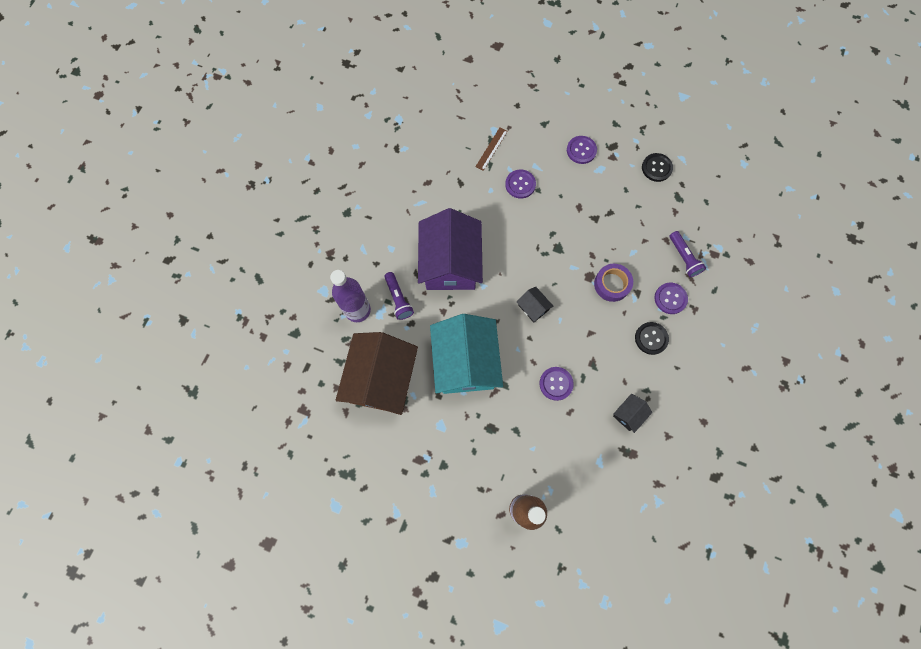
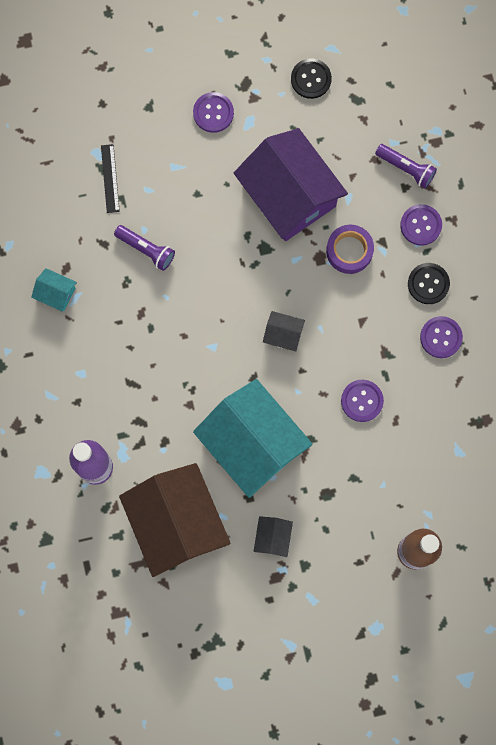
camera: 35 degrees left, 5 degrees up
(398, 299) = (131, 424): purple flashlight -> purple flashlight (146, 249)
(411, 193) = (56, 293): none -> turquoise house
(450, 263) = (159, 345): purple house -> purple house (289, 195)
(491, 148) = (110, 178): brown ruler -> black ruler
(520, 184) = (172, 201): purple button -> purple button (441, 337)
(629, 414) = (456, 381): black house -> black house (272, 537)

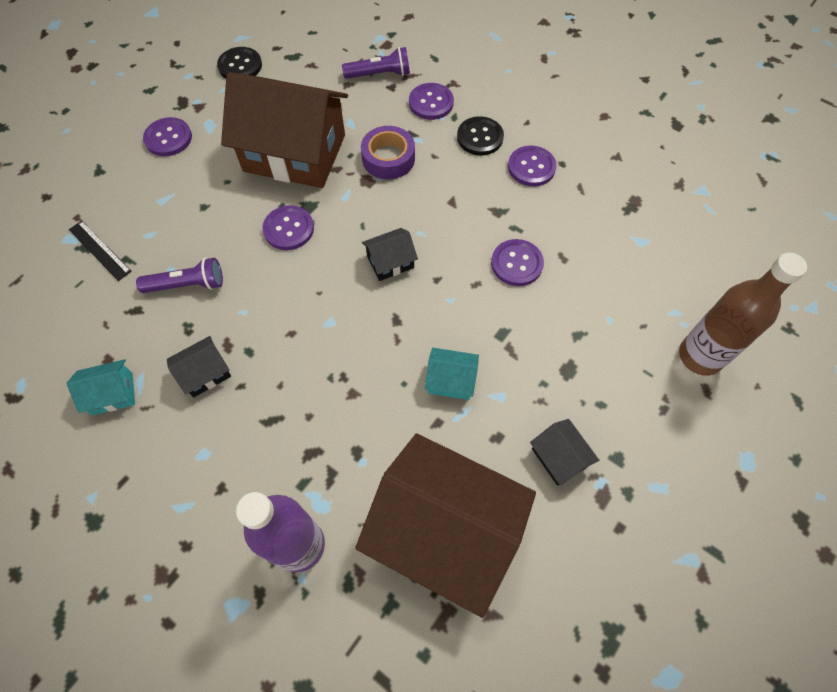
camera: 40 degrees left, 15 degrees down
(115, 322) = (205, 373): none -> black house
(238, 257) = (288, 229): none -> purple button
(252, 443) = (451, 380): turquoise house -> turquoise house, size x0.41
(289, 195) = (294, 153): purple house -> brown house

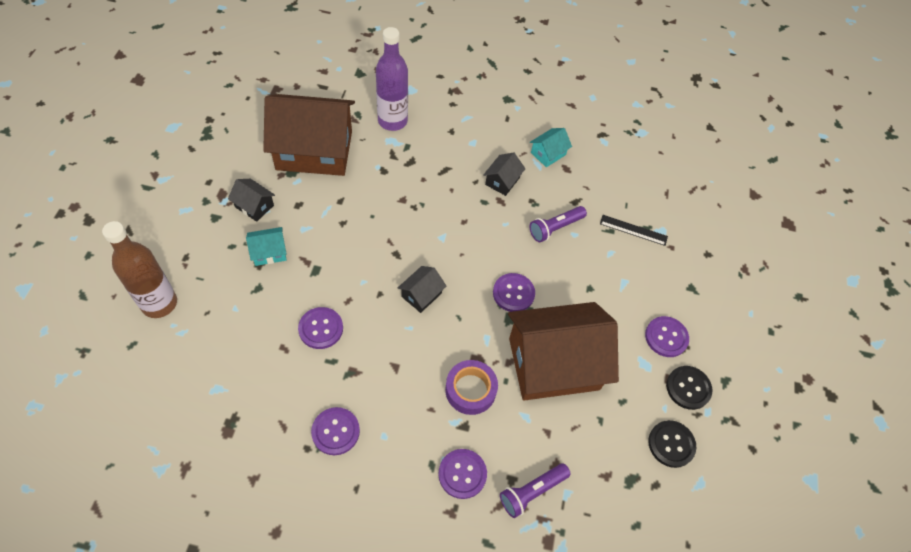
camera: 150 degrees right, 5 degrees down
(451, 380) = (341, 228): turquoise house -> turquoise house (269, 252)
(480, 137) = (397, 448): black button -> black button (688, 388)

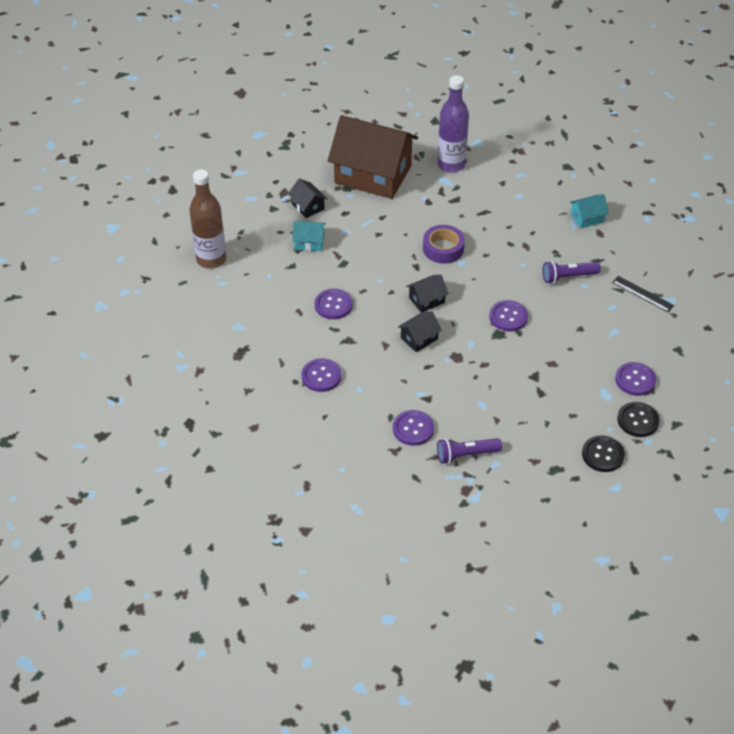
camera: 25 degrees right, 10 degrees down
(470, 390) = (442, 375): purple tape -> purple tape (443, 249)
(502, 181) = (534, 231): black house -> black house (419, 338)
(553, 364) = (522, 374): brown house -> none

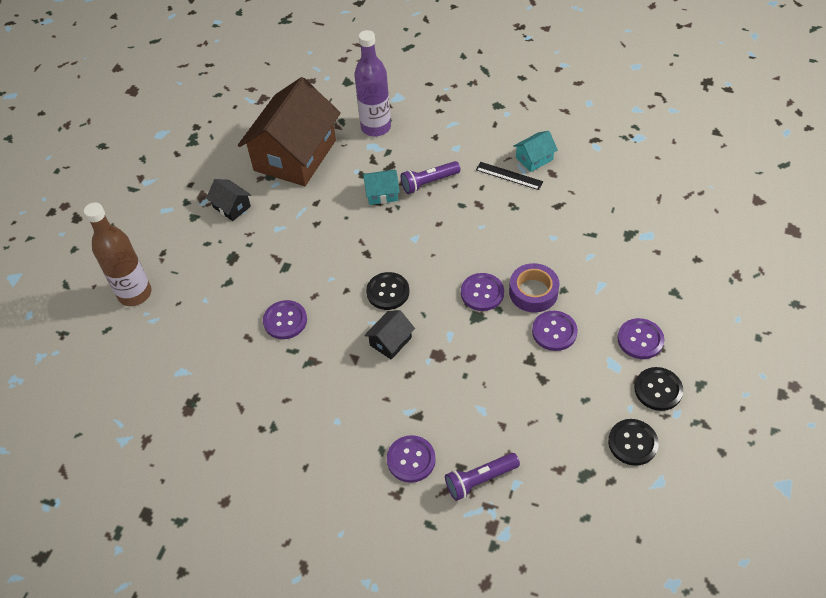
camera: 10 degrees left, 5 degrees up
(309, 242) = (242, 249): turquoise house -> turquoise house (382, 194)
(321, 376) = (290, 415): purple button -> purple button (554, 331)
(373, 174) = (295, 155): brown house -> brown house turned 75 degrees counterclockwise
(426, 300) = (388, 292): black house -> black button
(443, 249) = (391, 226): purple tape -> purple tape (533, 292)
(568, 277) = (533, 231): purple flashlight -> purple flashlight (429, 182)
(643, 294) = (617, 234): black ruler -> black ruler (509, 176)

